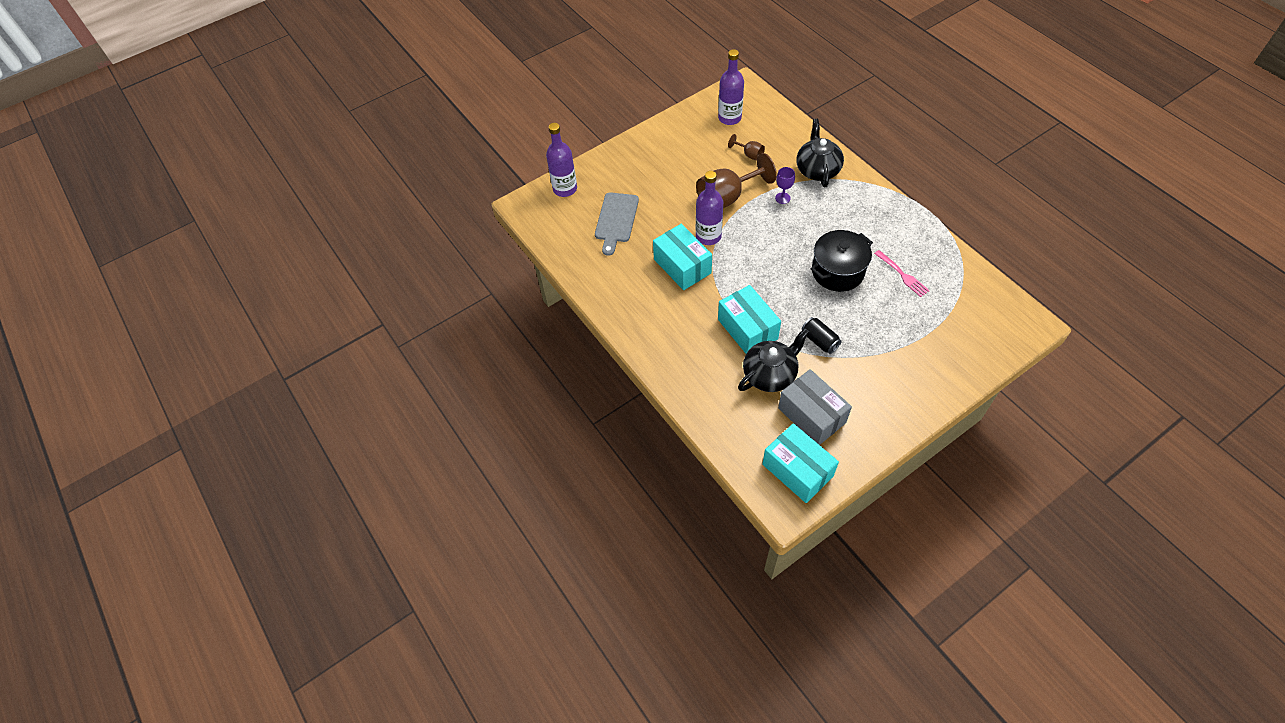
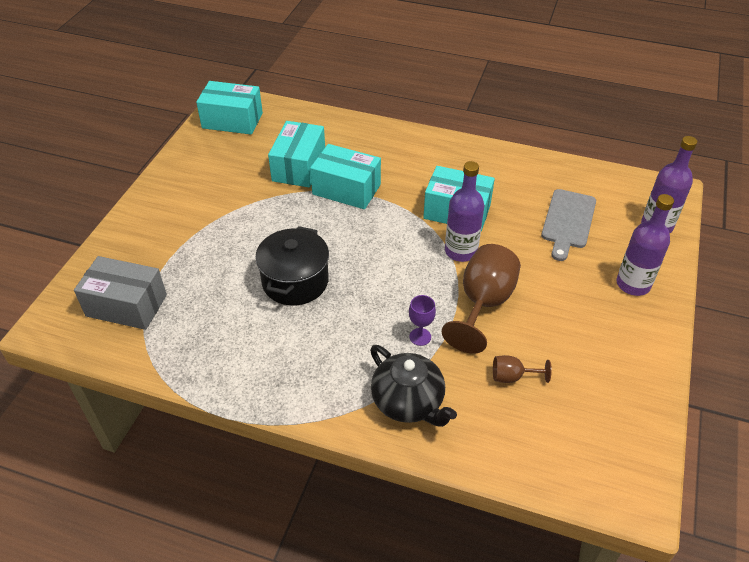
camera: 140 degrees right, 10 degrees down
(616, 220) = (568, 221): grey cutting board -> grey cutting board turned 135 degrees counterclockwise
(729, 118) = (593, 423): purple bottle -> purple bottle (633, 284)
(770, 374) = (299, 167): black teapot -> turquoise box
(811, 415) = (243, 155): grey box -> grey box (126, 305)
(819, 341) = (272, 210): black can -> none
(902, 275) = (220, 312): pink fork -> none

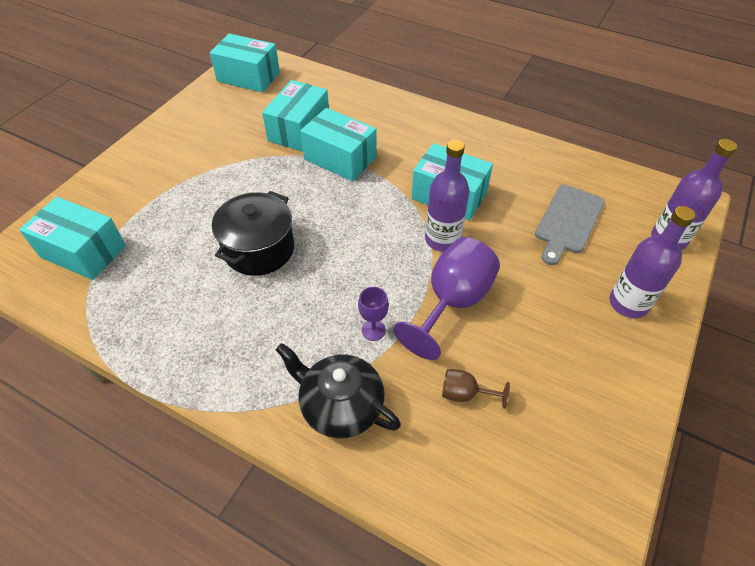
camera: 10 degrees right, 5 degrees up
(126, 305) = (83, 251): grey box -> turquoise box
(408, 402) = (340, 405): black teapot -> black teapot turned 150 degrees clockwise
(483, 304) = (452, 302): brown goblet -> purple goblet

